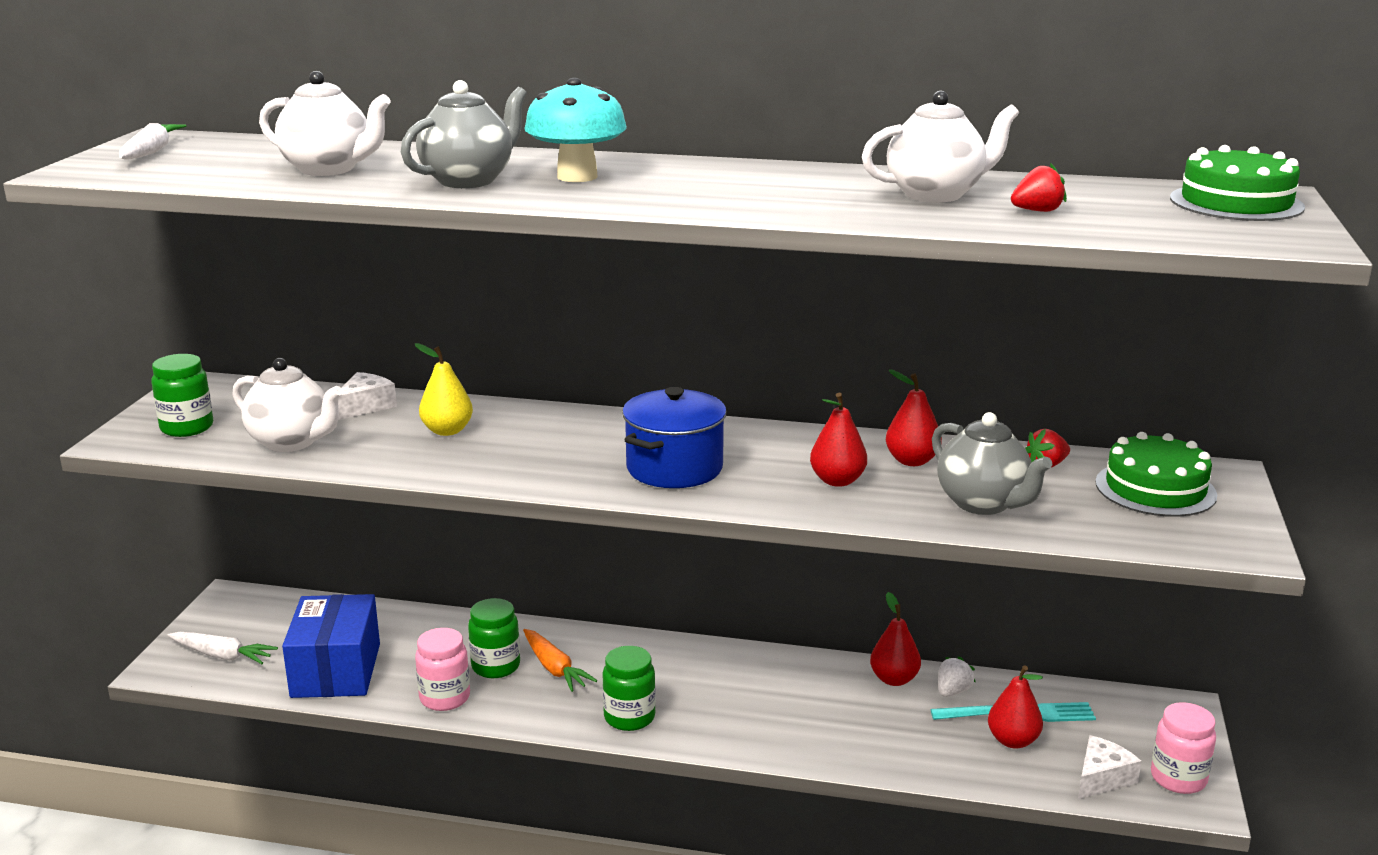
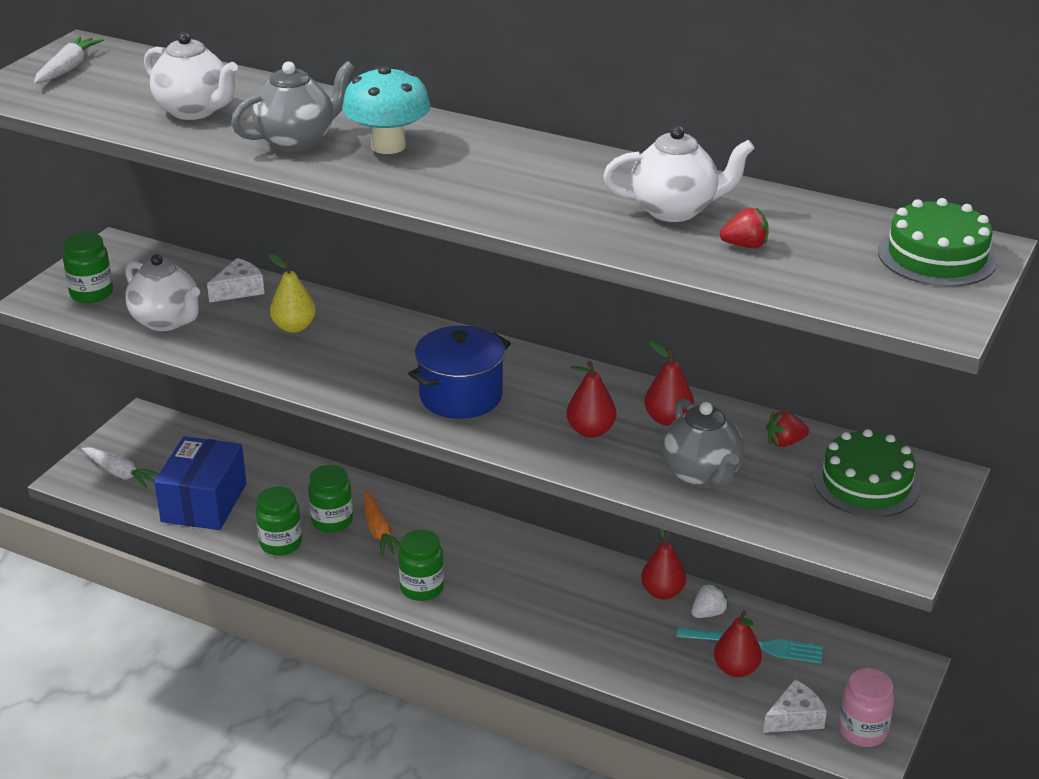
camera: 15 degrees right, 10 degrees up
(445, 698) = (281, 543): pink jar -> green jar

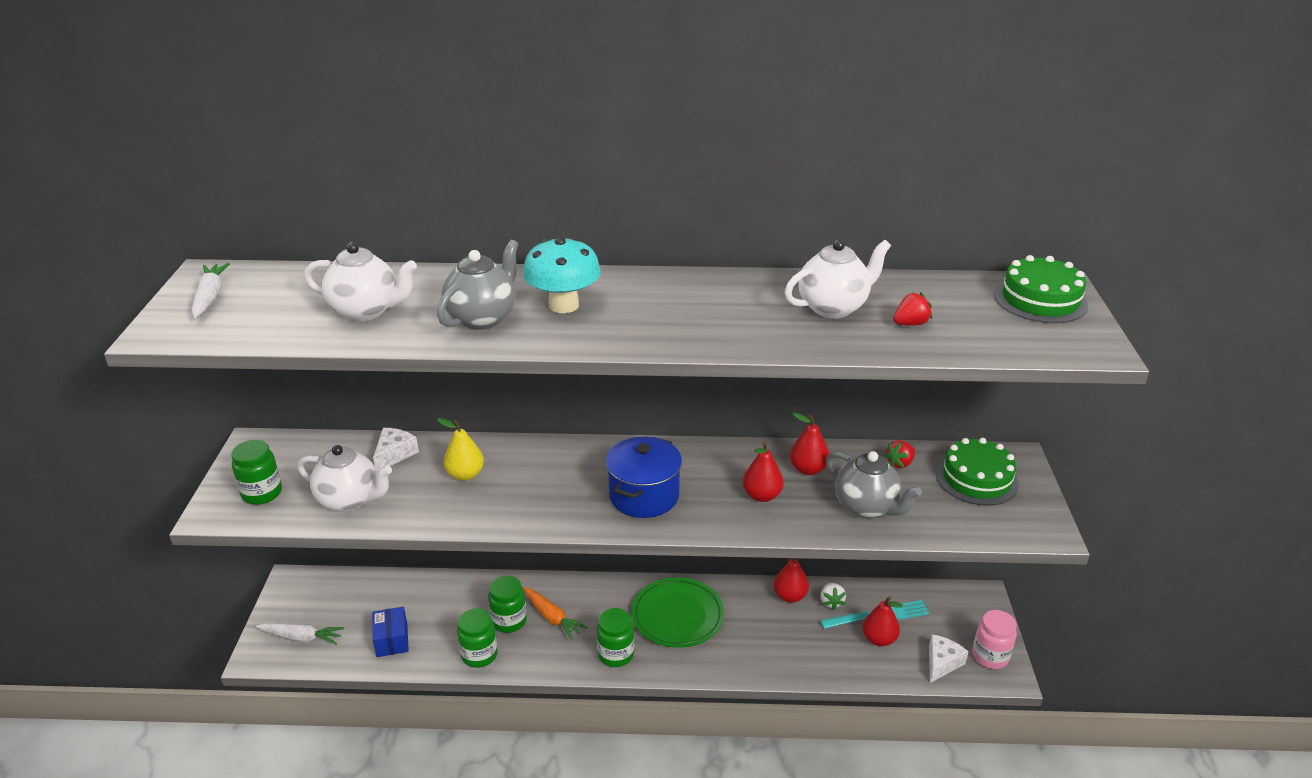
camera: 25 degrees left, 0 degrees up
(204, 502) = (392, 640): blue box -> blue box, size x0.57
(516, 572) = (677, 616): none -> green plate
(708, 613) = (831, 602): white strawberry -> white strawberry turned 150 degrees clockwise

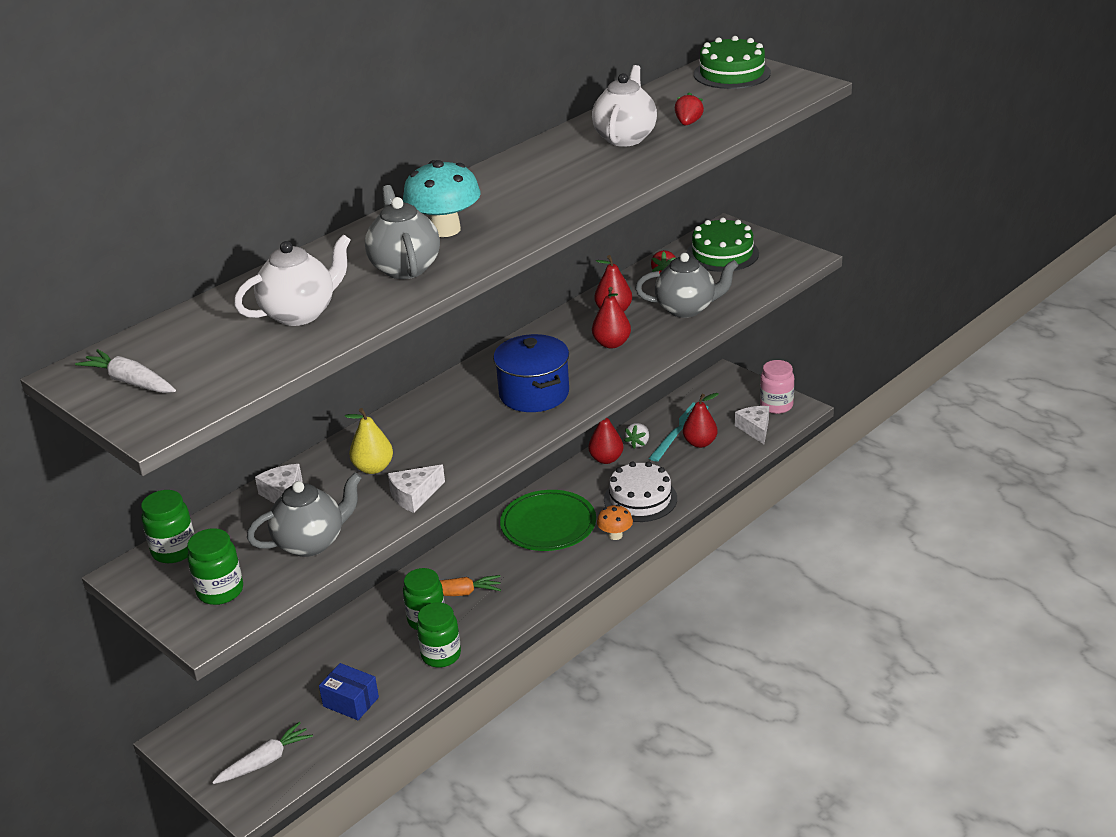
camera: 45 degrees left, 0 degrees up
(350, 500) = (311, 543): white teapot -> grey teapot
(450, 515) = (414, 496): none -> white cheese
(616, 654) = (543, 578): green jar -> green jar (174, 551)
(708, 663) = (615, 535): none -> orange mushroom
(767, 649) = (640, 499): none -> white cake
(831, 602) = (638, 443): white strawberry -> white strawberry turned 75 degrees clockwise

